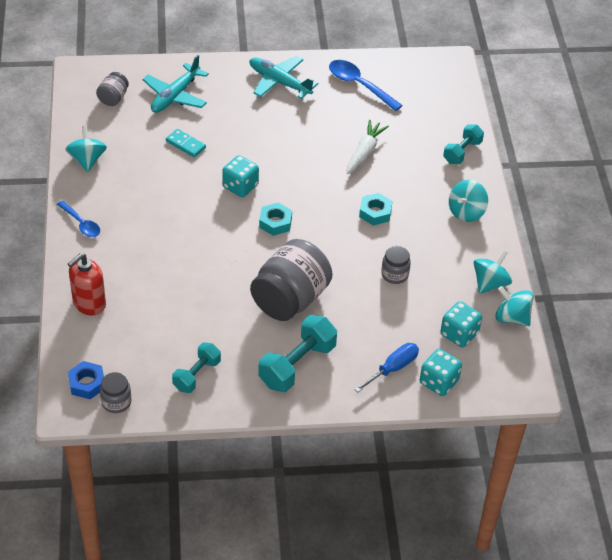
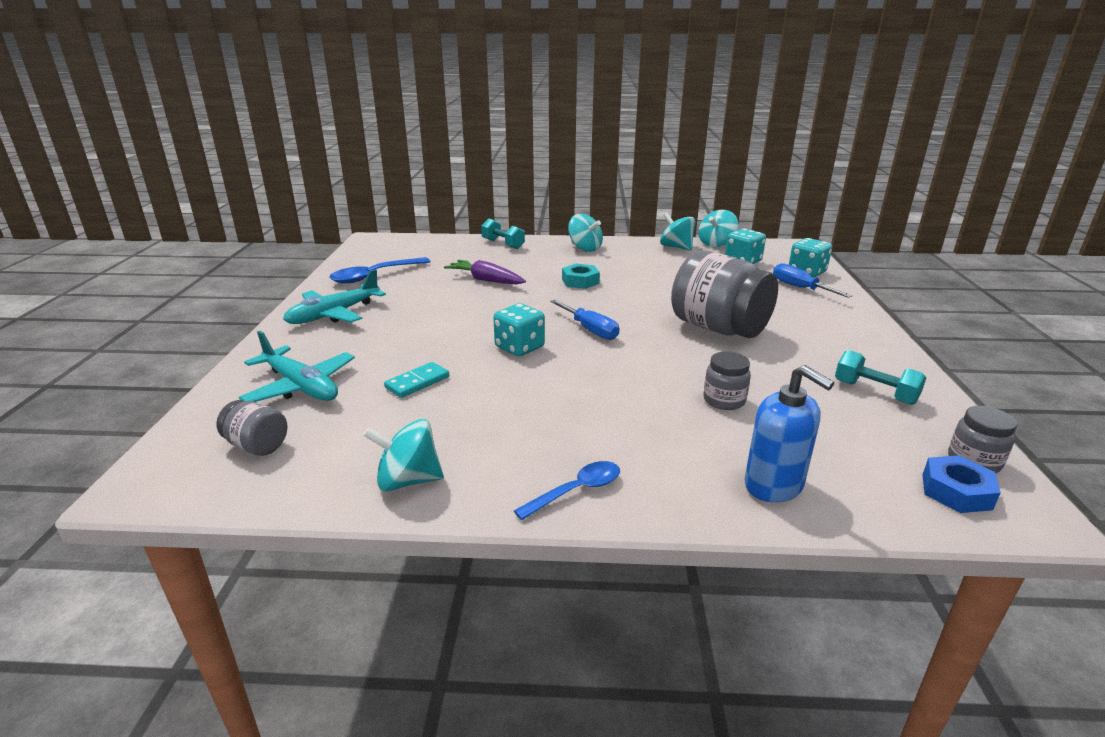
camera: 80 degrees left, 20 degrees down
(89, 304) = (774, 485): red soap dispenser -> blue soap dispenser
(275, 222) = (590, 330): turquoise nut -> blue screwdriver
(297, 365) = (821, 330): turquoise dumbbell -> none
(364, 152) = (485, 280): white carrot -> purple carrot
(394, 274) = (670, 279): grey jar -> grey jar (724, 400)

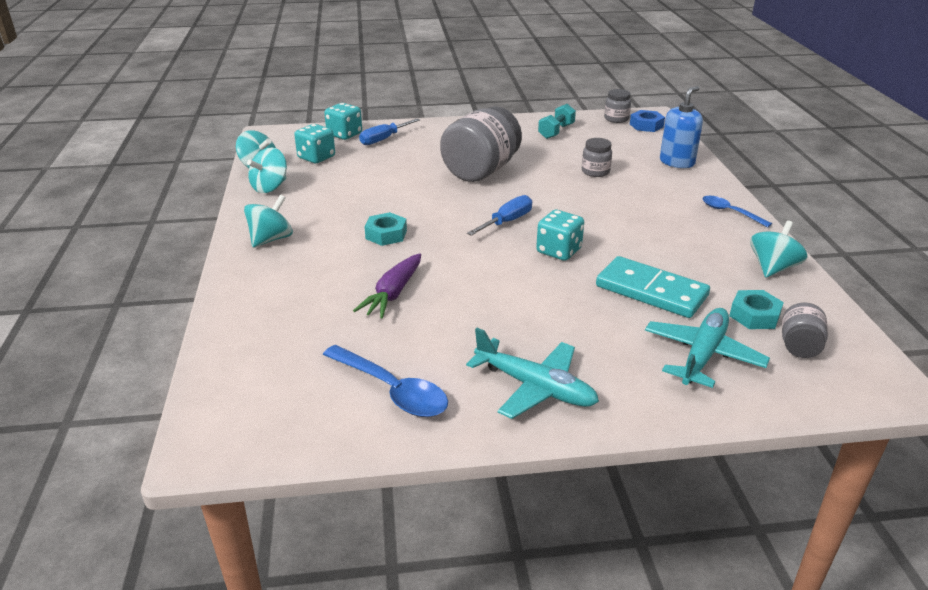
camera: 100 degrees left, 5 degrees up
(329, 433) = (754, 315): none -> turquoise nut
(408, 480) = (772, 268): turquoise spinning top -> turquoise spinning top turned 135 degrees counterclockwise
(417, 382) = (651, 291): turquoise domino -> turquoise domino, size x1.86
(503, 244) = (248, 301): turquoise dumbbell -> none

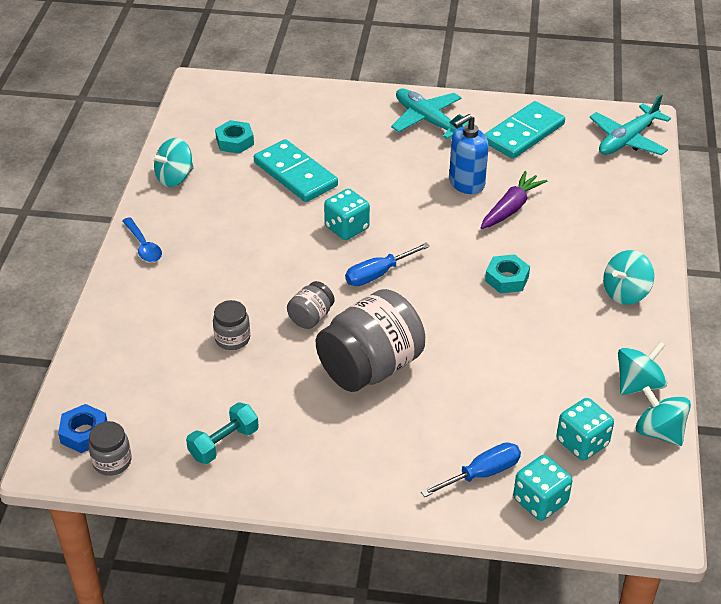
camera: 165 degrees left, 10 degrees up
(392, 390) = (523, 133): blue spoon -> turquoise domino
(677, 162) = (120, 338): blue soap dispenser -> blue soap dispenser (466, 183)
(703, 355) = (300, 121): turquoise plane -> turquoise plane (627, 140)
(799, 346) = (227, 116): grey jar -> grey jar (311, 317)

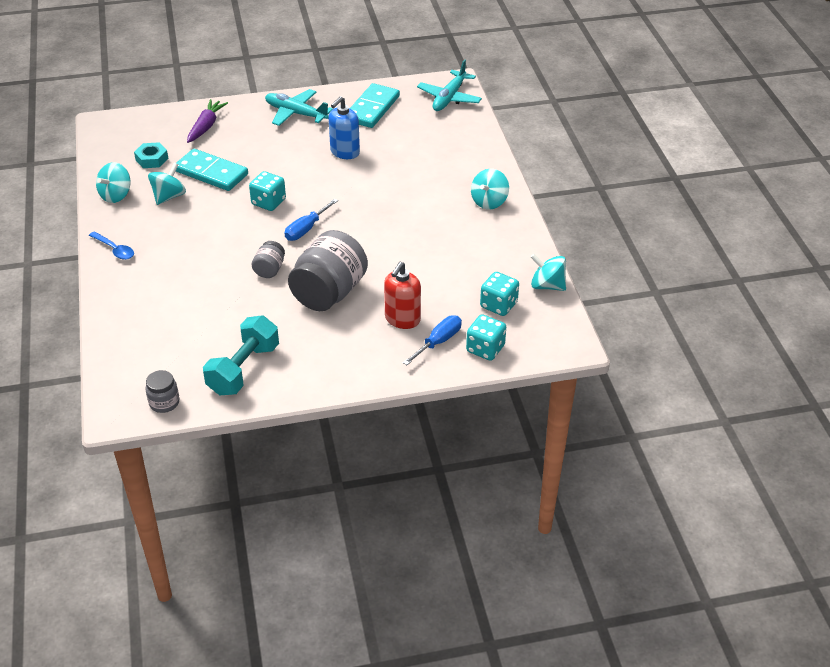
camera: 20 degrees left, 0 degrees up
(84, 433) = (133, 389): blue nut -> none
(224, 443) = (243, 369): turquoise dumbbell -> turquoise dumbbell, size x1.58
(232, 339) = (216, 298): grey jar -> none
(448, 429) = (402, 319): none -> red soap dispenser
(507, 278) = (402, 211): turquoise nut -> none
(511, 208) = (385, 162): purple carrot -> purple carrot (206, 126)
(638, 384) = (521, 259): turquoise spinning top -> turquoise spinning top (169, 196)

